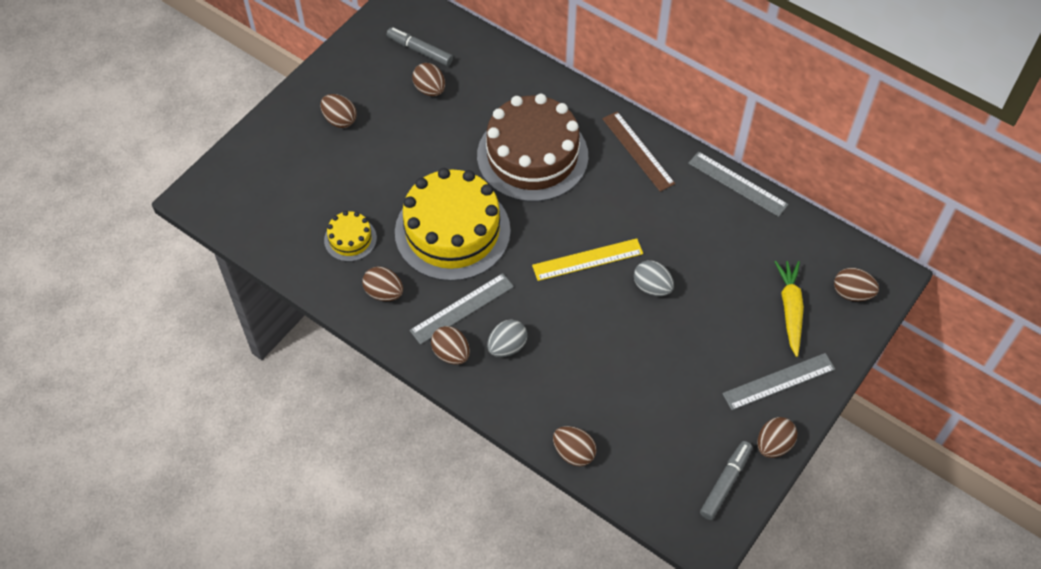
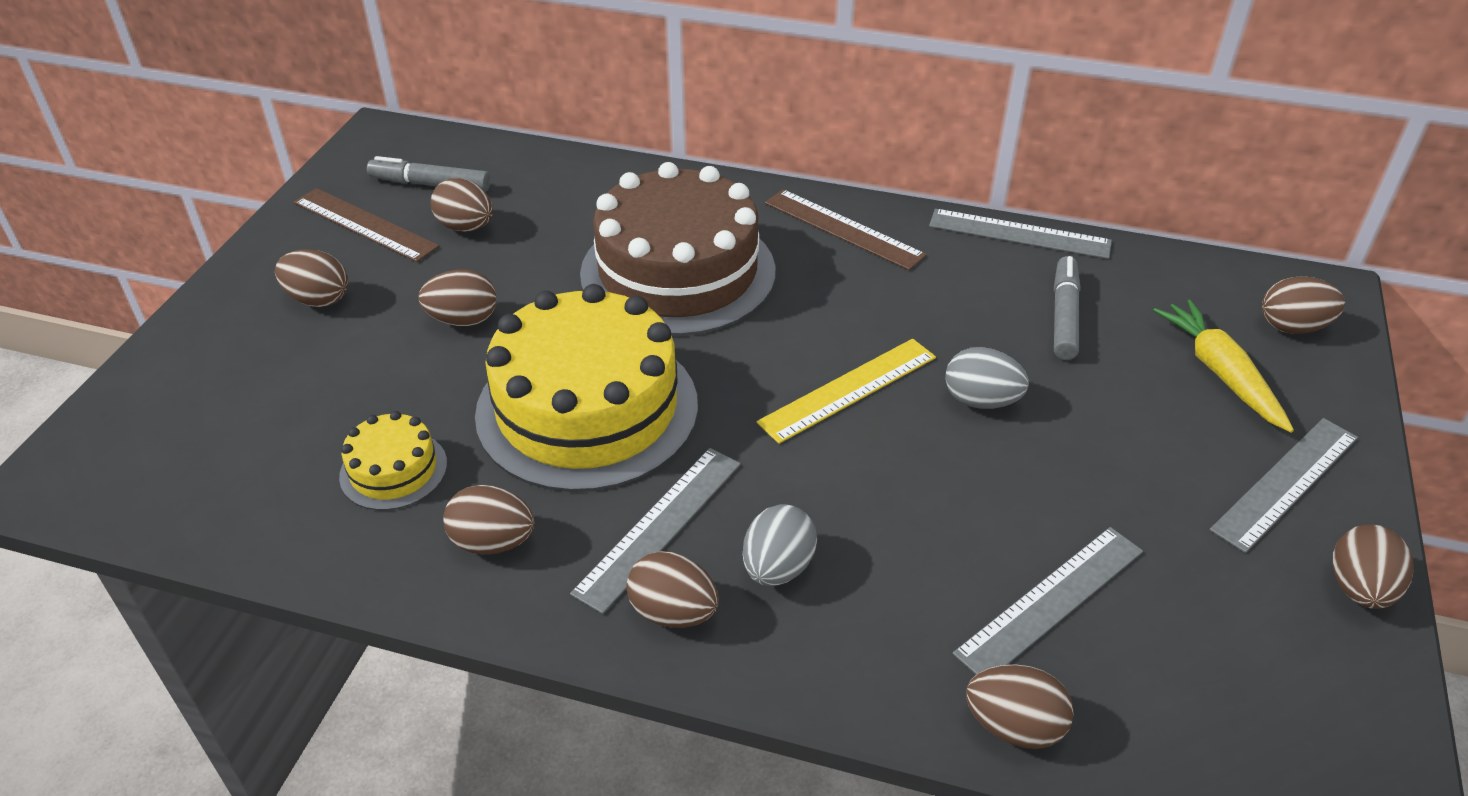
camera: 20 degrees left, 15 degrees down
(376, 72) = (364, 224): none -> brown ruler
(409, 156) = (463, 320): none -> brown egg
(623, 403) = (1050, 601): none -> grey ruler
(725, 483) = (1330, 686): grey marker -> grey marker (1064, 316)

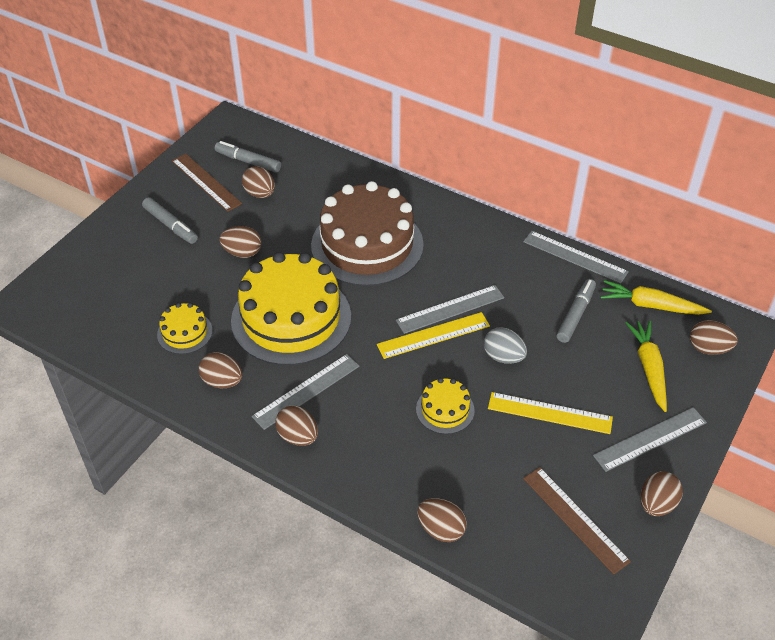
camera: 15 degrees right, 5 degrees up
(318, 299) = (170, 225): brown egg -> grey marker
(777, 567) = (357, 425): grey egg -> none
(843, 228) = (472, 234): brown ruler -> brown ruler (575, 519)
(922, 507) = (445, 409): none -> yellow cake
(1050, 601) = (489, 473): grey ruler -> grey ruler (450, 309)
(1102, 475) = (549, 413): none -> yellow ruler
(1170, 282) = (650, 305): none -> yellow carrot

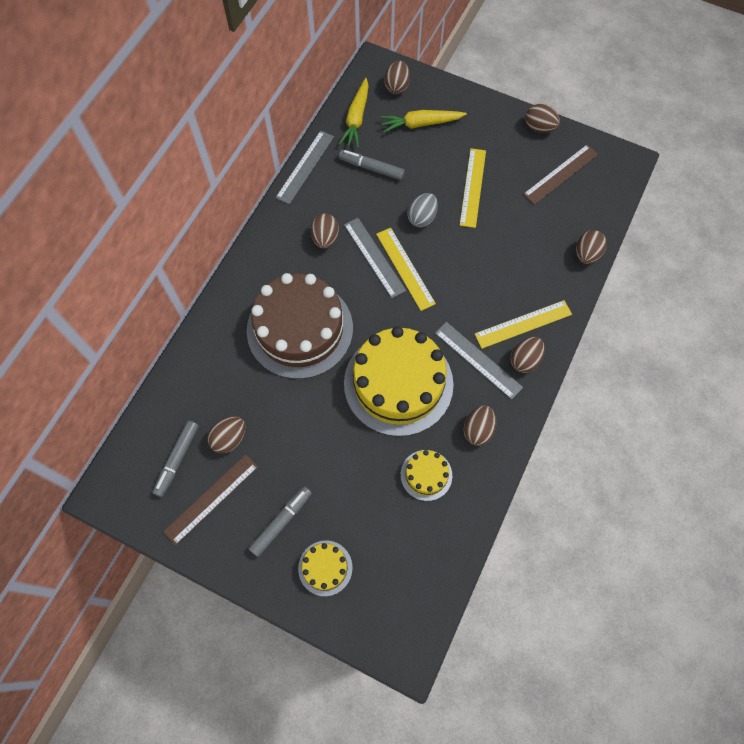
camera: 95 degrees left, 20 degrees up
(242, 252) = (317, 441): brown egg -> brown egg (325, 238)
(346, 441) = (523, 324): none -> yellow ruler
(445, 409) = (481, 256): yellow cake -> yellow cake (325, 568)
(650, 439) = (486, 127): grey ruler -> none

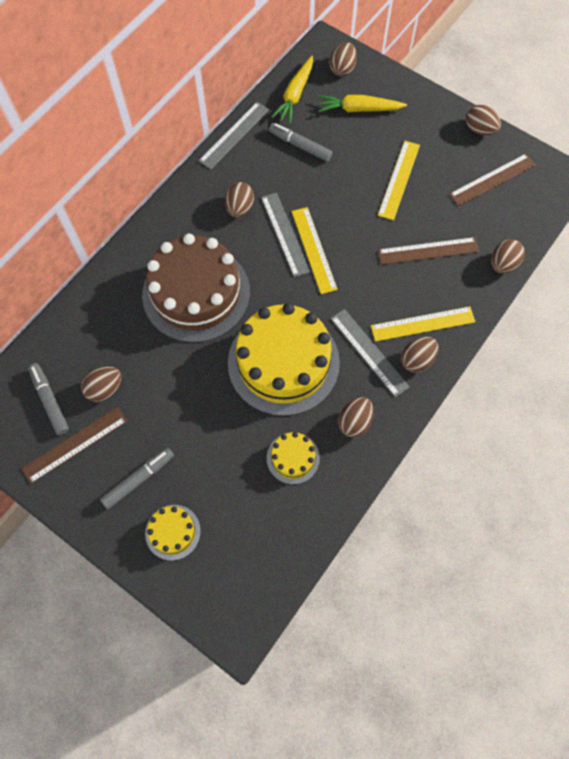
camera: 10 degrees right, 0 degrees up
(177, 460) = (50, 401): grey marker -> grey marker turned 120 degrees clockwise
(422, 218) = (341, 202): grey egg -> none
(514, 252) = (428, 251): none -> brown ruler

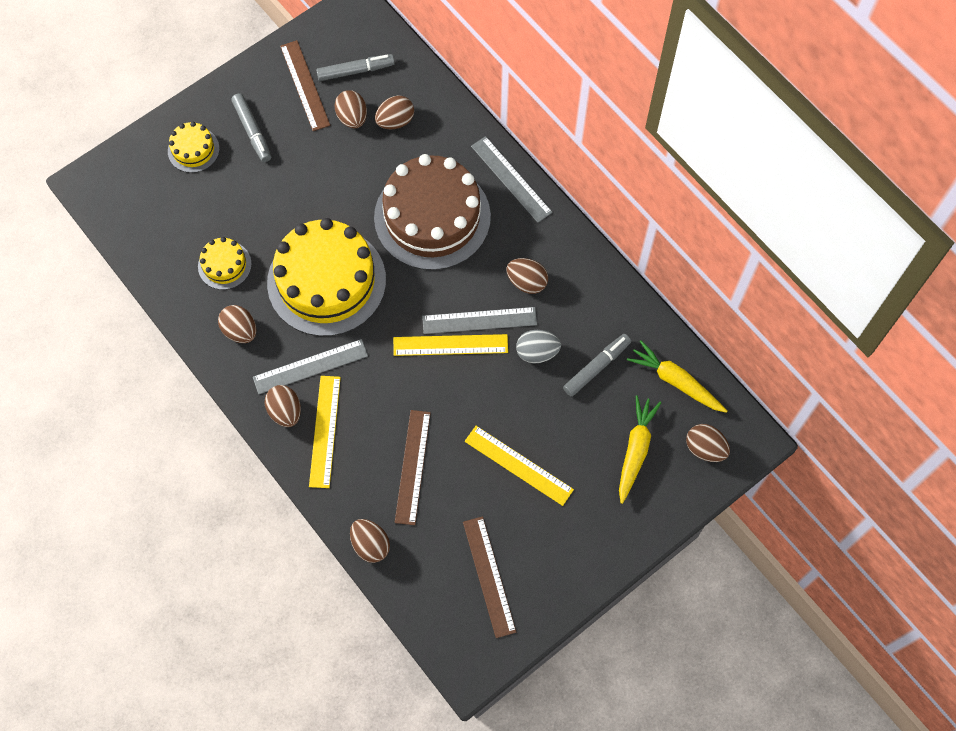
camera: 105 degrees right, 0 degrees up
(234, 135) = (631, 299): grey ruler -> grey ruler (511, 179)
(300, 187) = (537, 352): none -> grey egg
(479, 130) = (567, 588): brown egg -> brown egg (395, 121)

